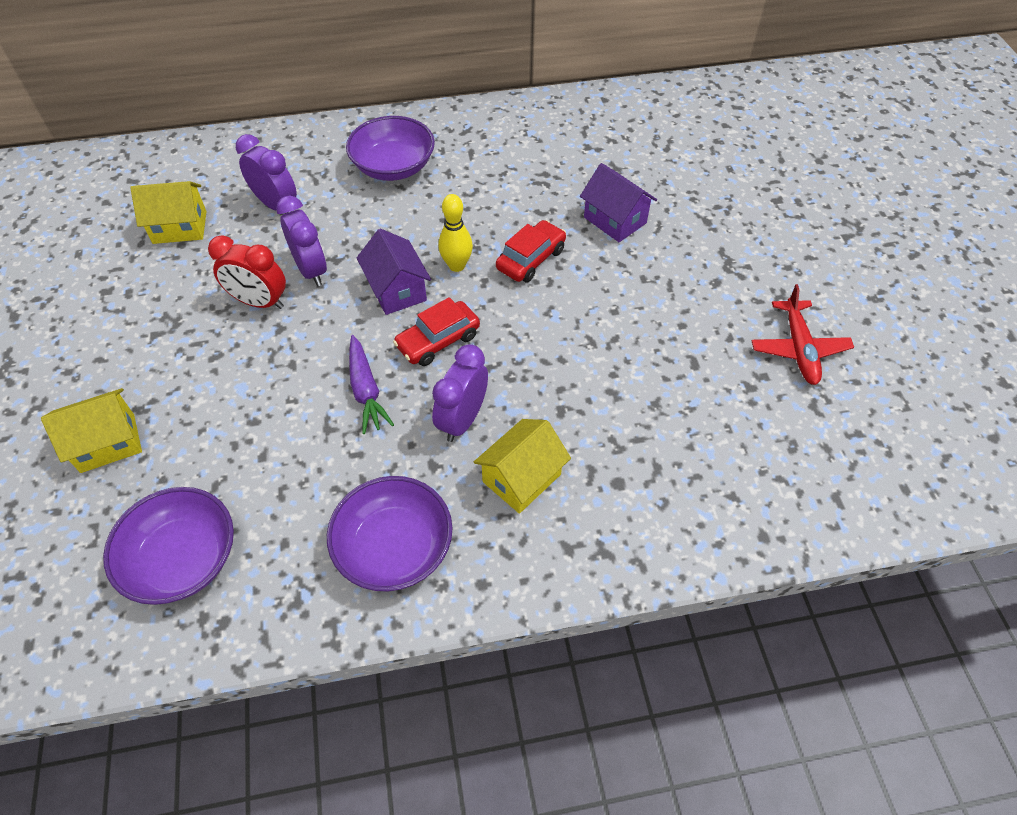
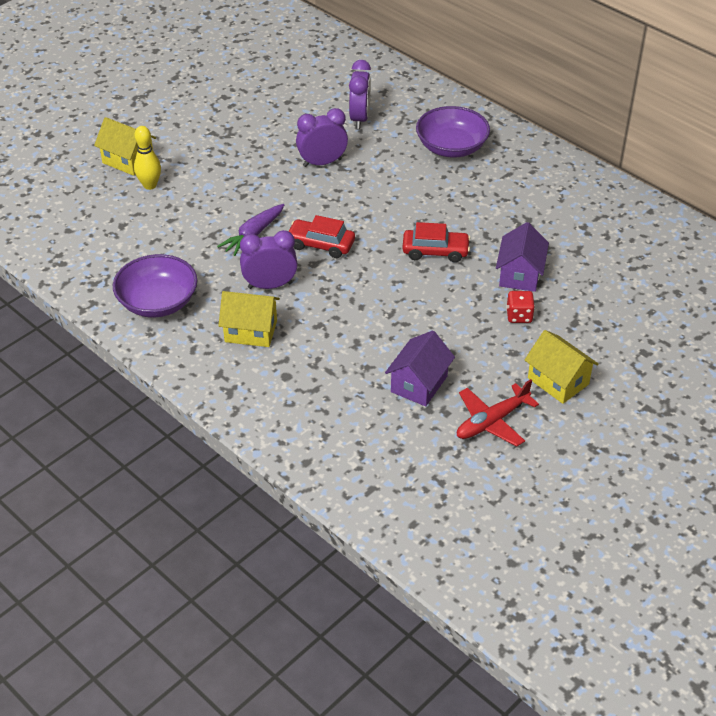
camera: 55 degrees right, 10 degrees down
(180, 227) = (299, 93): yellow house -> yellow house (558, 381)
(182, 559) = (84, 228): purple bowl -> none
(259, 302) = (275, 157): red clock -> none
(311, 270) = (322, 163): purple clock -> purple clock turned 135 degrees counterclockwise
(397, 290) = (344, 206): purple house -> purple house (419, 384)
(457, 265) = (392, 221): yellow bowling pin -> yellow bowling pin (150, 185)
(670, 251) = (519, 316): none -> red dice

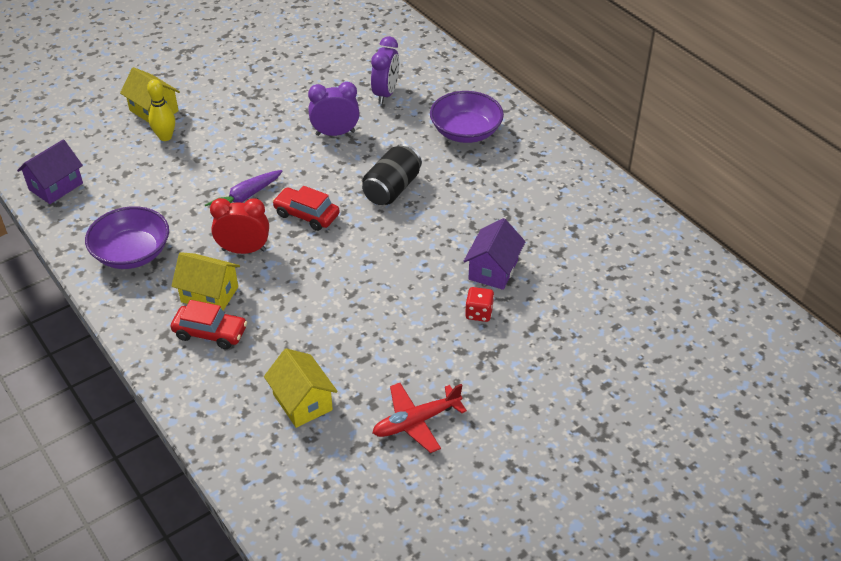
camera: 10 degrees right, 0 degrees up
(270, 285) = (244, 250): purple clock -> red clock
(397, 210) = (392, 188): none -> black can
(419, 384) = (355, 371): purple house -> purple house (56, 186)
(435, 251) = (416, 235): red car -> red car (210, 333)
(558, 381) = (497, 387): yellow house -> yellow house (302, 402)

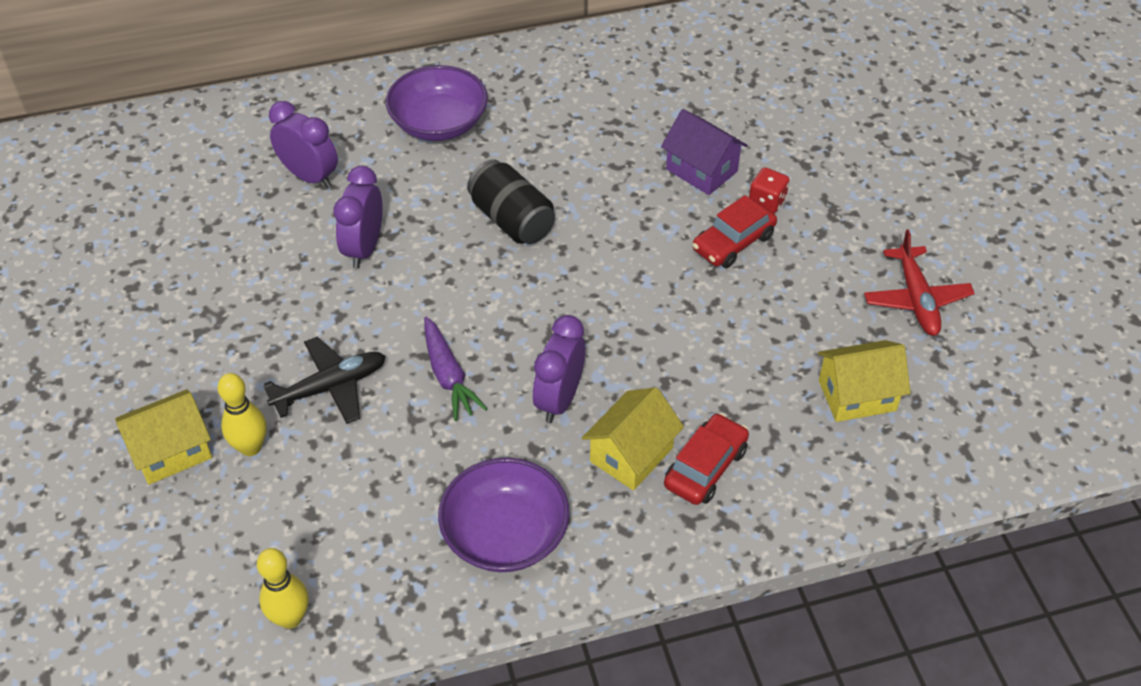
camera: 70 degrees left, 5 degrees up
(56, 186) = (290, 618): purple house -> yellow bowling pin
(219, 153) = (331, 387): none -> black plane
(244, 250) = (559, 399): red clock -> purple clock
(306, 215) = (520, 317): red car -> red car (733, 242)

